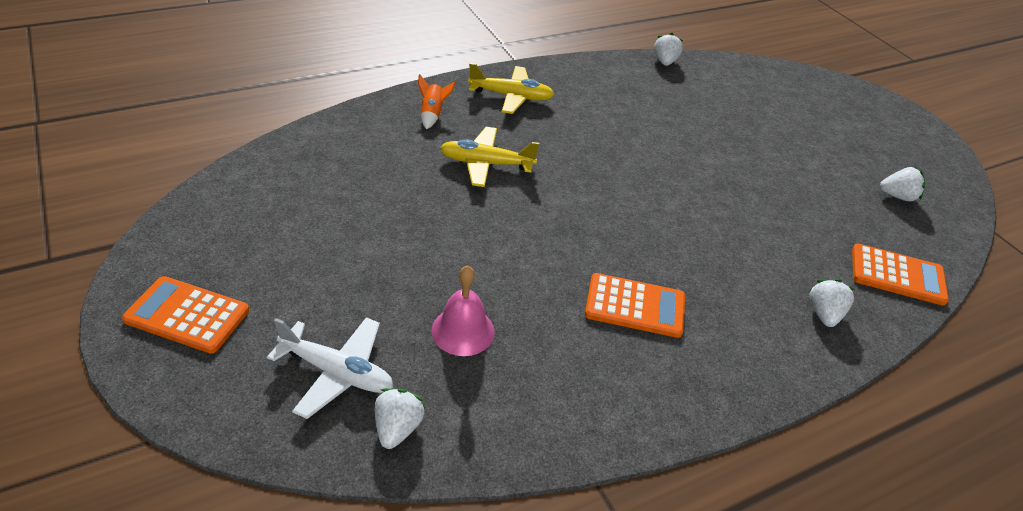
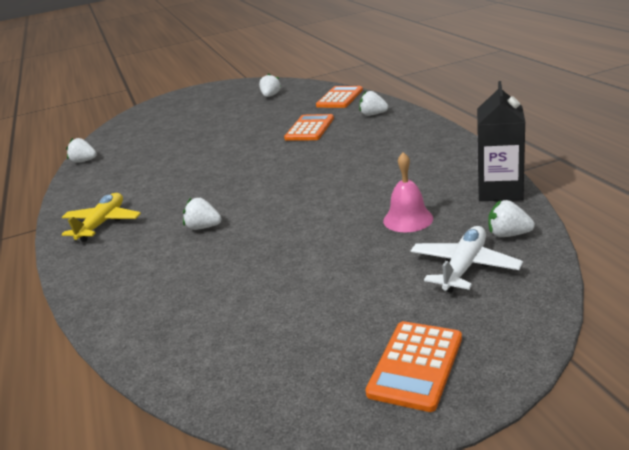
camera: 75 degrees left, 15 degrees down
(432, 114) = (114, 262): orange rocket -> none
(486, 164) = (204, 227): yellow plane -> white strawberry
(522, 440) = (500, 191): none -> black carton
(635, 306) = (373, 163): orange calculator -> orange calculator (310, 128)

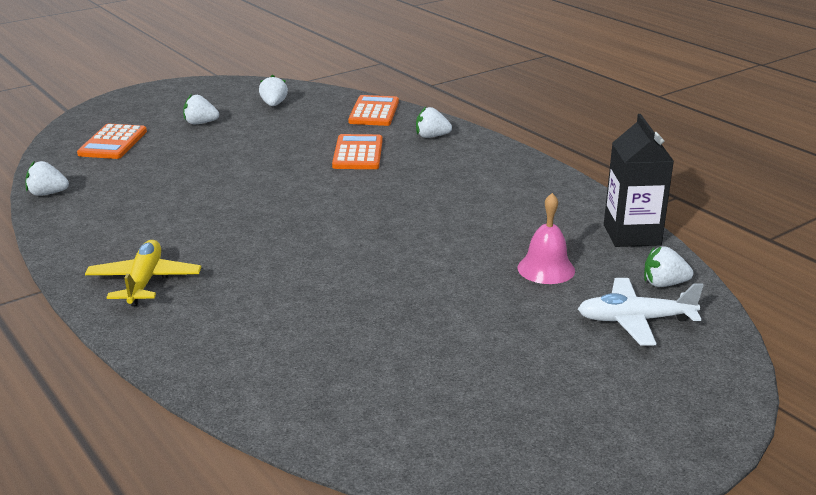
camera: 20 degrees left, 0 degrees up
(204, 227) = (295, 283): white strawberry -> white strawberry (200, 123)
(415, 365) = (636, 424): orange calculator -> orange calculator (113, 143)
(464, 267) = (635, 320): white plane -> white plane turned 105 degrees counterclockwise

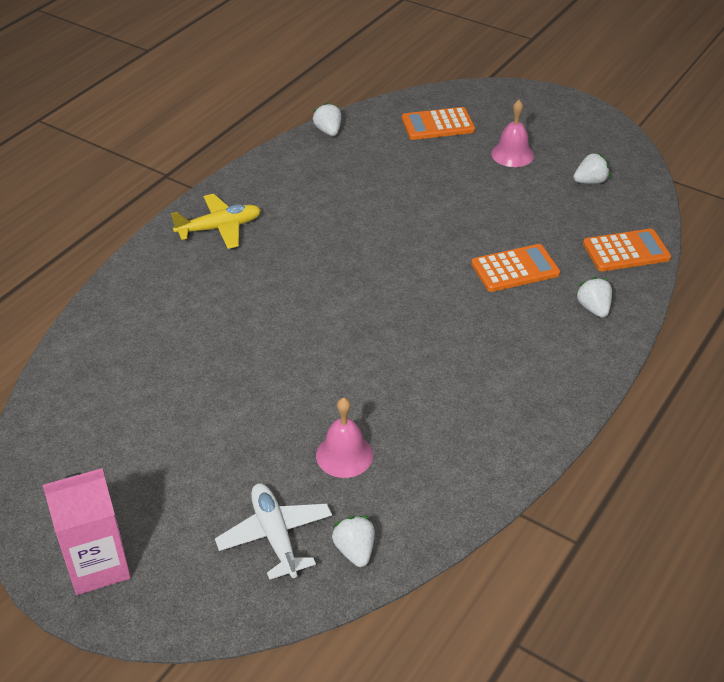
camera: 70 degrees right, 15 degrees up
(200, 123) = (512, 154): white strawberry -> pink bell
(632, 235) = (449, 511): black carton -> none
(646, 436) = (98, 565): none -> pink carton

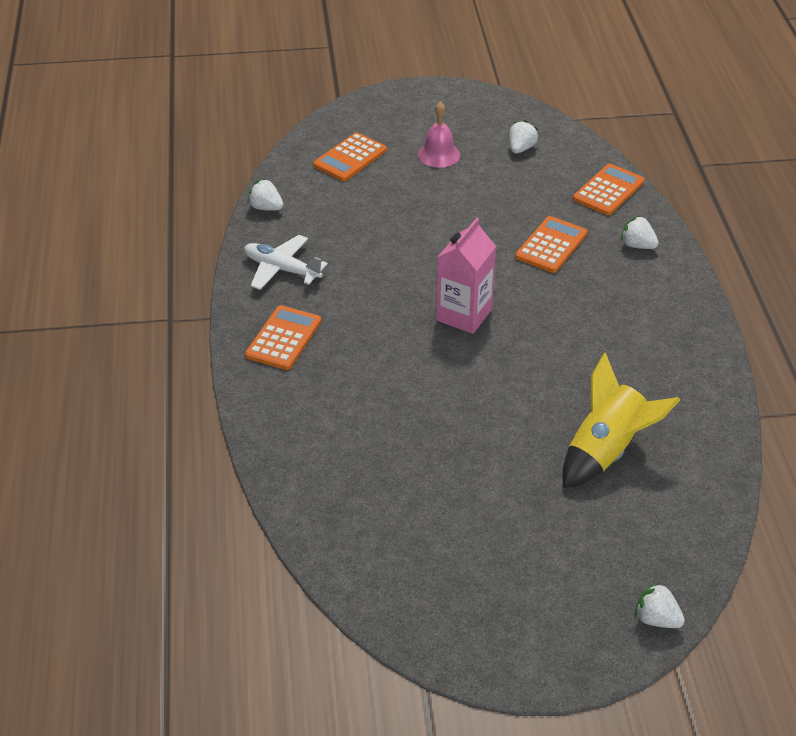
camera: 40 degrees left, 0 degrees up
(98, 565) = (542, 644): pink carton -> pink carton (463, 315)
(219, 228) = (284, 338): yellow plane -> orange calculator
(275, 536) = (633, 537): white plane -> white plane (282, 269)
(344, 455) = (606, 451): pink bell -> yellow rocket
(355, 550) = (695, 509): white strawberry -> white strawberry (656, 619)

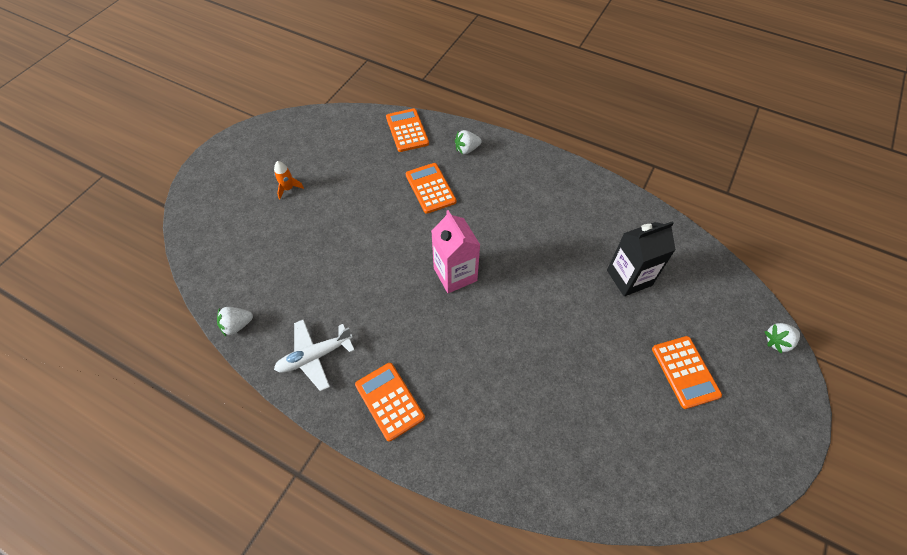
camera: 55 degrees left, 15 degrees up
(350, 158) = (238, 239): orange calculator -> orange calculator (685, 372)
(439, 155) = (288, 188): pink bell -> orange rocket
(521, 148) = (327, 144): white strawberry -> none
(606, 451) = (629, 278): yellow rocket -> black carton

